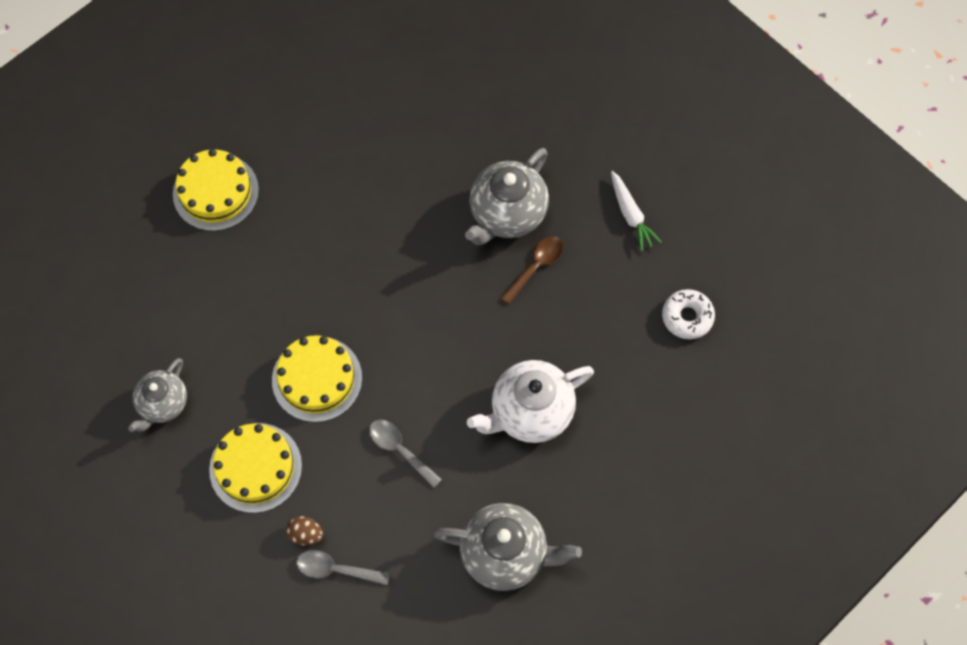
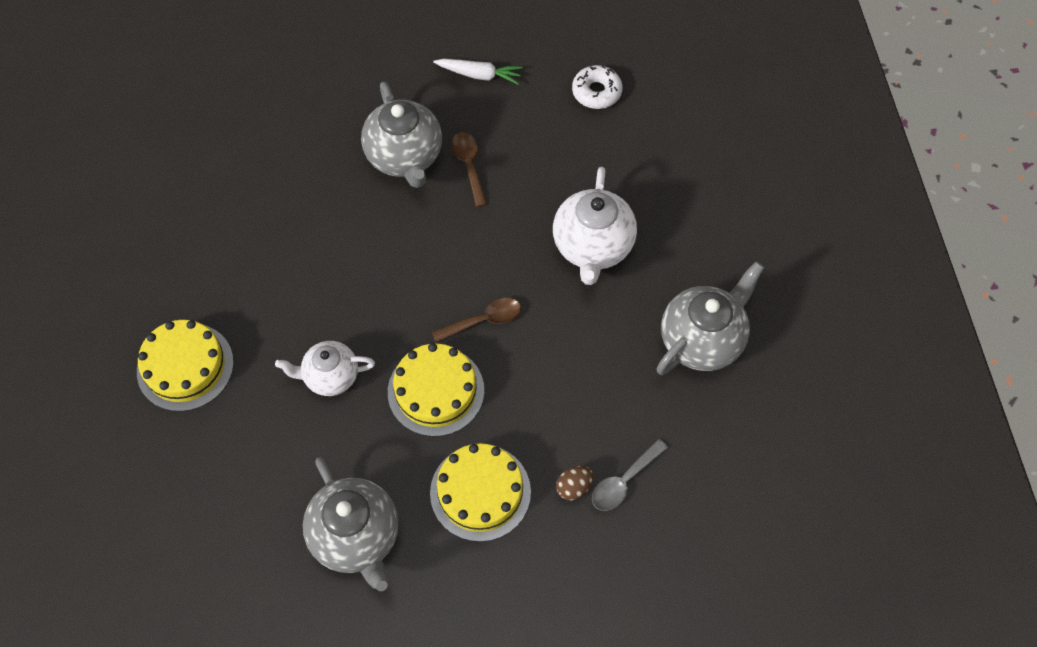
camera: 55 degrees left, 5 degrees down
(163, 404) = (356, 537): grey teapot -> grey teapot, size x1.56
(276, 296) = (330, 376): none -> white teapot
(399, 450) = (552, 364): grey spoon -> none
(402, 373) = (484, 320): none -> brown spoon

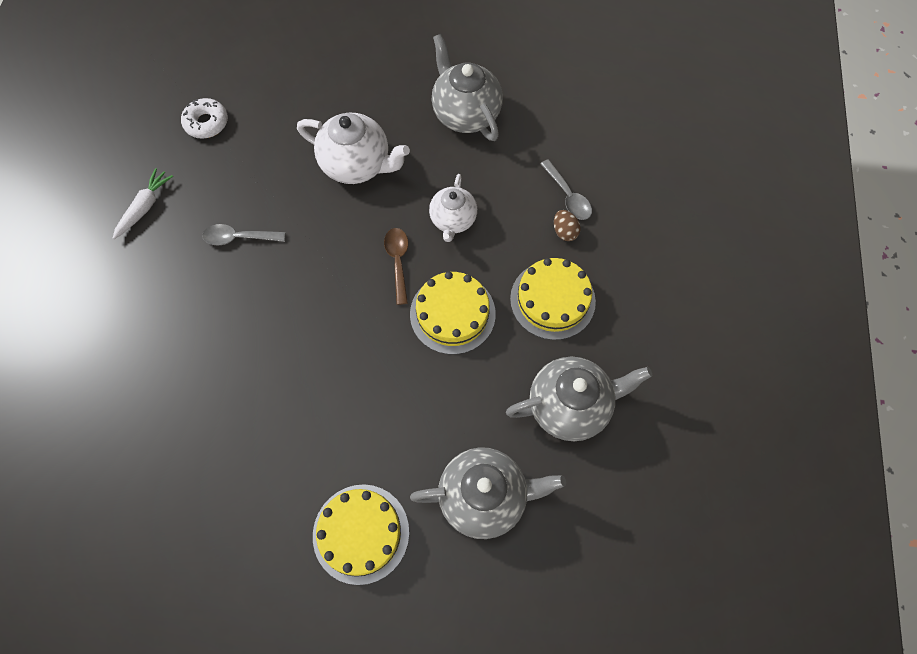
camera: 75 degrees left, 5 degrees up
(330, 376) = (413, 398): white teapot -> white teapot (453, 220)
(405, 157) = (206, 289): grey teapot -> grey teapot (484, 496)
(469, 165) = (238, 238): brown spoon -> grey spoon

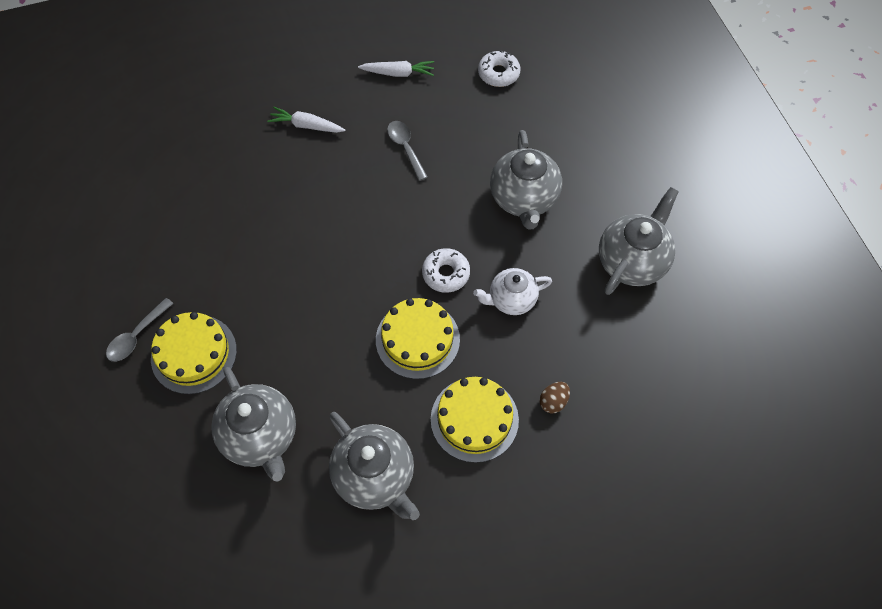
camera: 65 degrees right, 5 degrees down
(151, 318) = (306, 126): none -> white carrot
(357, 165) = (523, 199): white teapot -> grey teapot
(398, 261) = (446, 274): brown spoon -> white donut
(568, 196) = (594, 389): grey spoon -> grey spoon (136, 336)

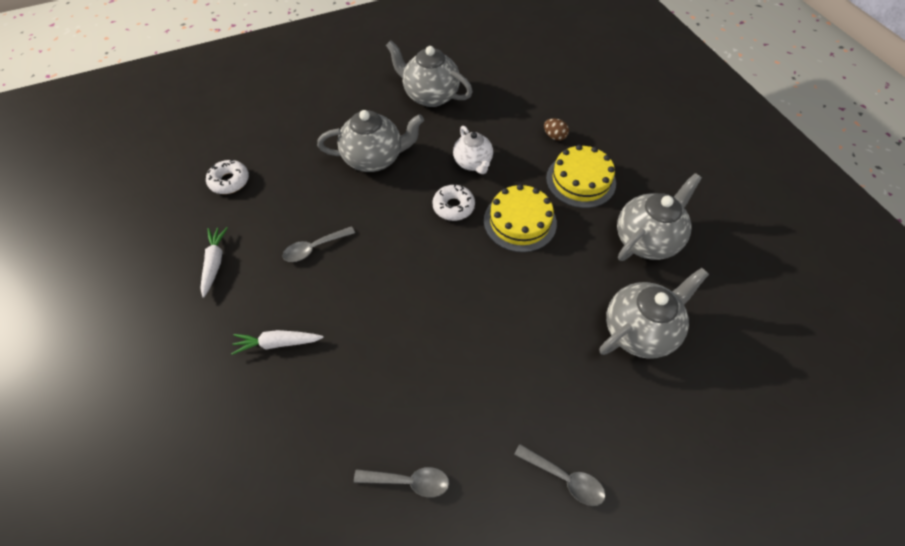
camera: 95 degrees left, 5 degrees down
(166, 220) = (409, 481): none -> grey spoon
(194, 354) = (572, 409): yellow cake -> none
(306, 126) = (278, 343): white carrot -> white carrot turned 75 degrees clockwise

